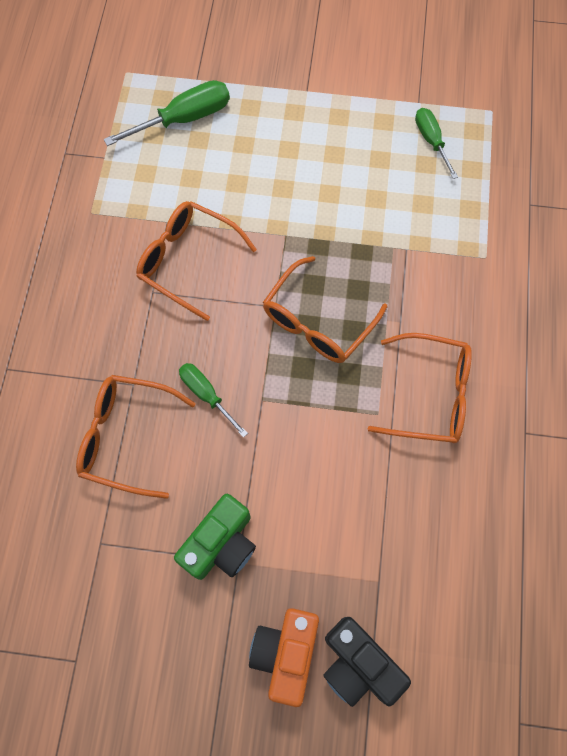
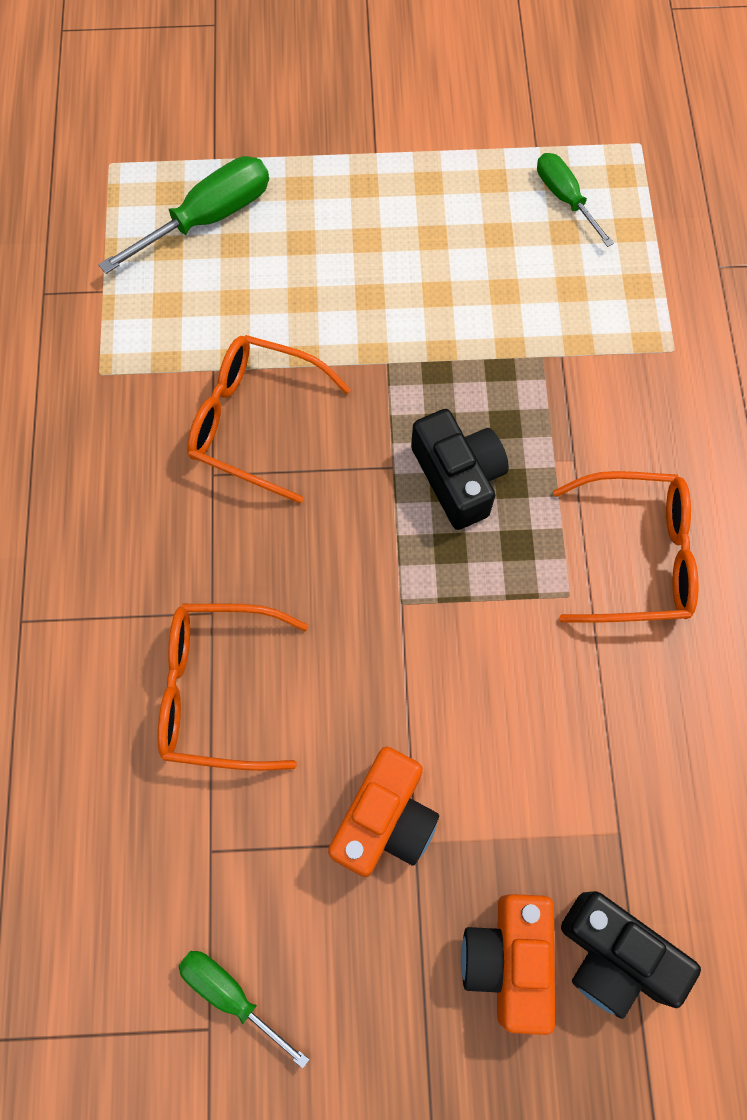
camera: 10 degrees left, 0 degrees up
(207, 395) = (321, 610): green screwdriver -> green screwdriver (231, 995)
(221, 544) = (385, 820): green camera -> orange camera
(318, 321) = (458, 478): orange glasses -> black camera

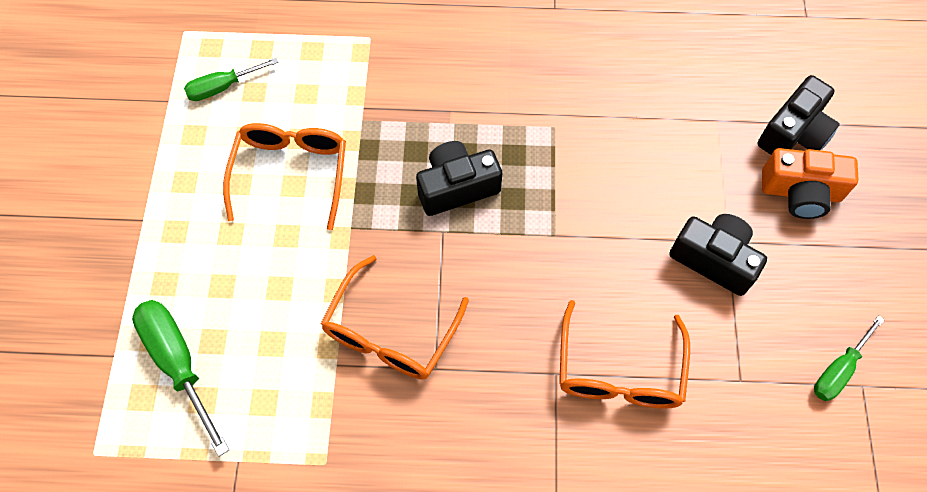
camera: 85 degrees left, 5 degrees down
(385, 820) = (714, 259): orange camera -> black camera
(635, 556) = (527, 83): orange glasses -> orange glasses (291, 174)

